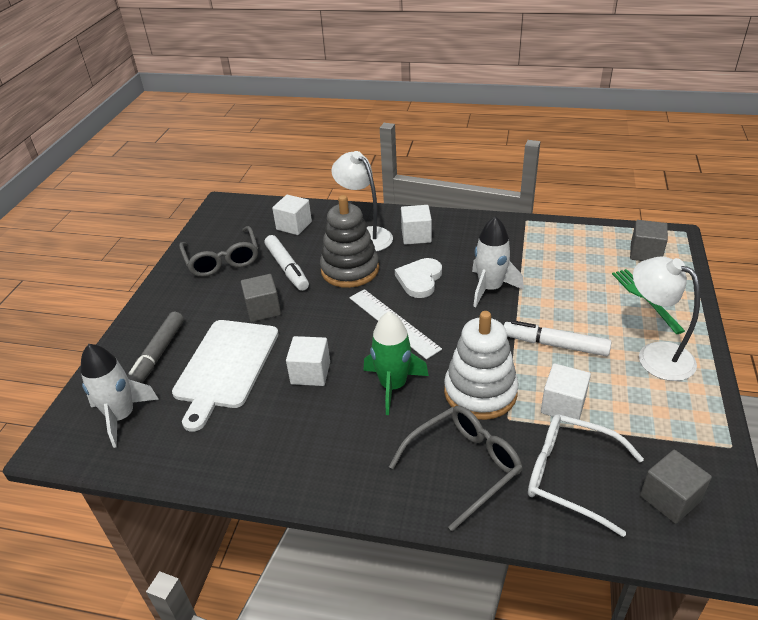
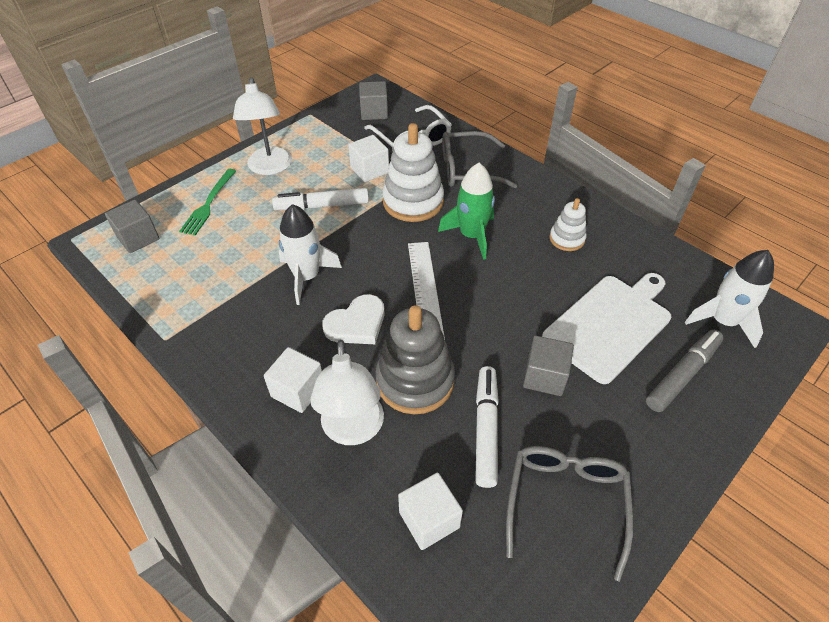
camera: 150 degrees left, 10 degrees up
(298, 430) = (567, 239): none -> white stacking toy
(310, 373) = (532, 278): white cube -> none
(555, 344) = (322, 206): white marker -> white marker turned 120 degrees clockwise

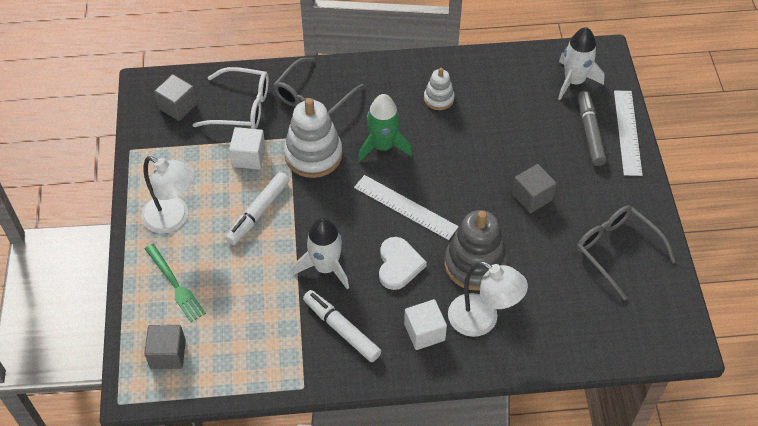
camera: 50 degrees left, 5 degrees up
(429, 519) = (573, 321): white cube -> none
(486, 429) = (541, 253): white marker -> white marker (341, 329)
(609, 324) = (526, 135): white cutting board -> none
(728, 409) = (627, 132): none -> white ruler

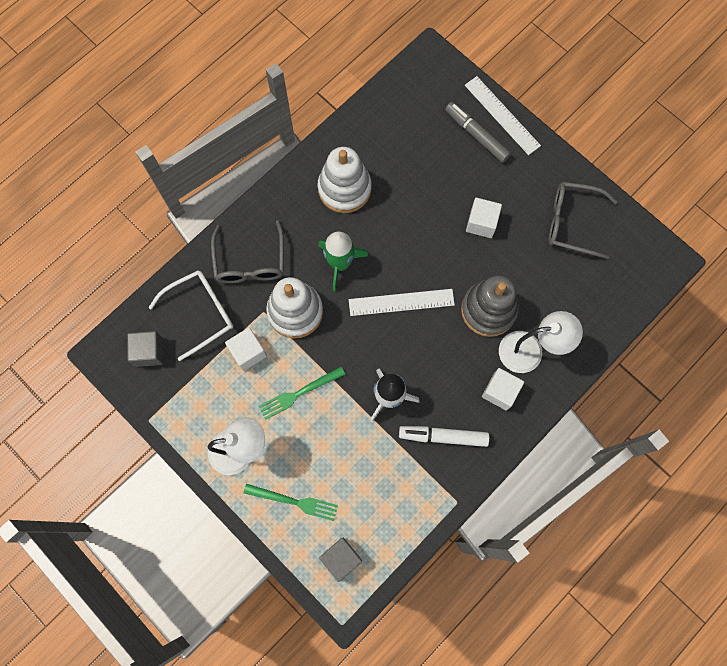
camera: 40 degrees left, 20 degrees up
(258, 212) = (299, 393): white marker -> green fork
(398, 265) = (437, 353): white heart -> none
(438, 98) = (344, 189): white stacking toy -> white stacking toy, size x1.83
(532, 197) = (481, 223): grey cube -> white cube
(574, 81) = (429, 97): white rocket -> none

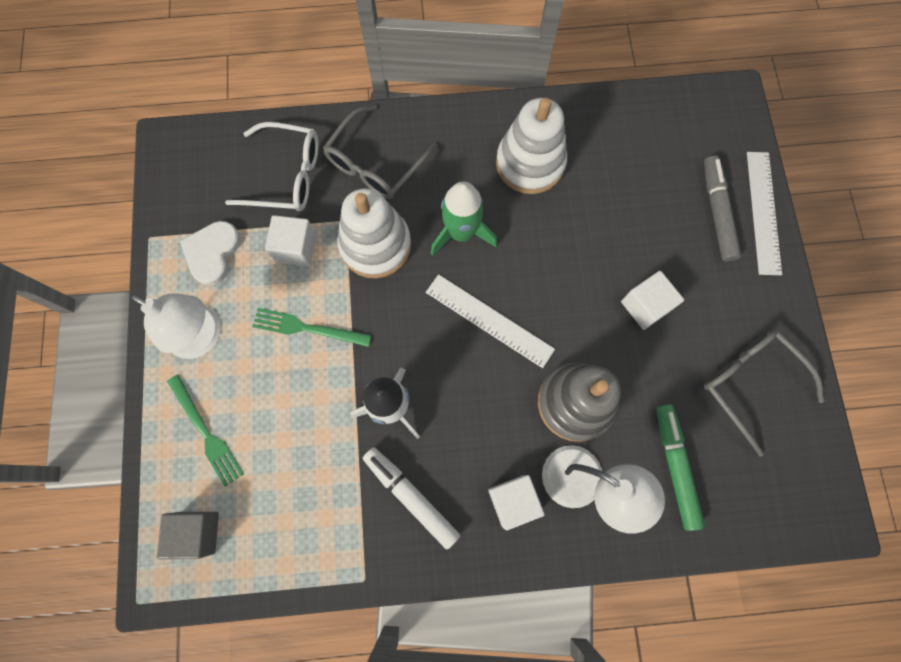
camera: 40 degrees right, 0 degrees up
(149, 352) = (208, 175): grey cube -> none
(198, 397) = (212, 253): none -> white heart
(569, 301) = (675, 466): none -> green marker

